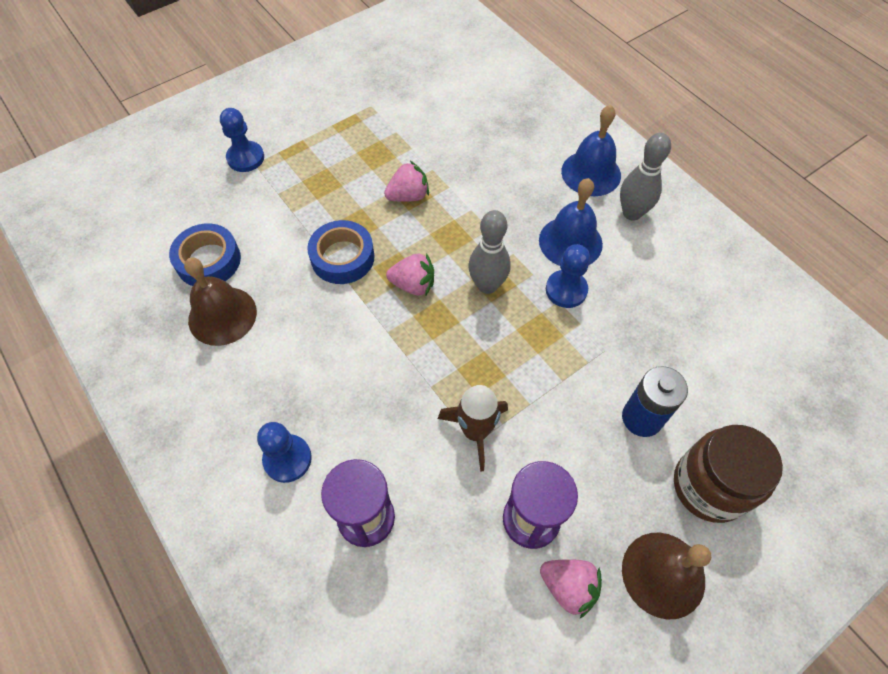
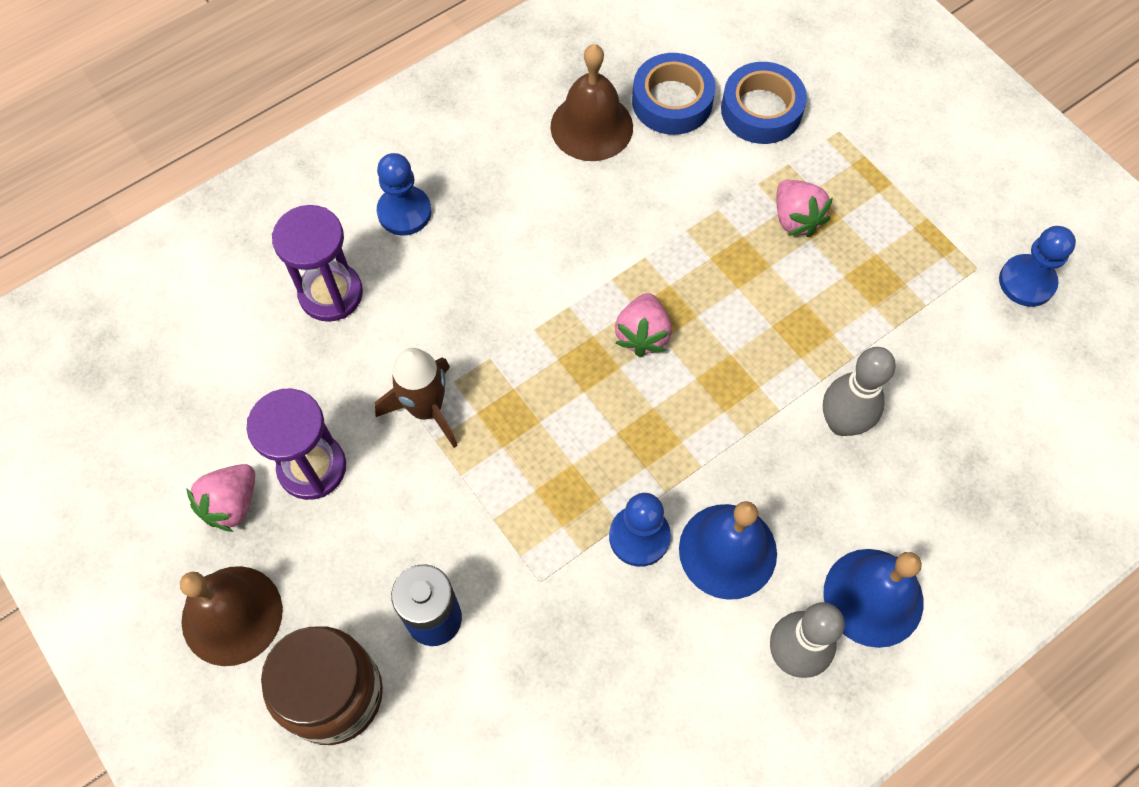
camera: 90 degrees right, 5 degrees up
(245, 158) = (849, 119): blue pawn -> blue pawn (1026, 282)
(342, 257) = (684, 248): blue tape -> blue tape (761, 110)
(408, 196) = (798, 325): pink strawberry -> pink strawberry (796, 219)
(487, 285) = (644, 429): grey bowling pin -> grey bowling pin (841, 423)

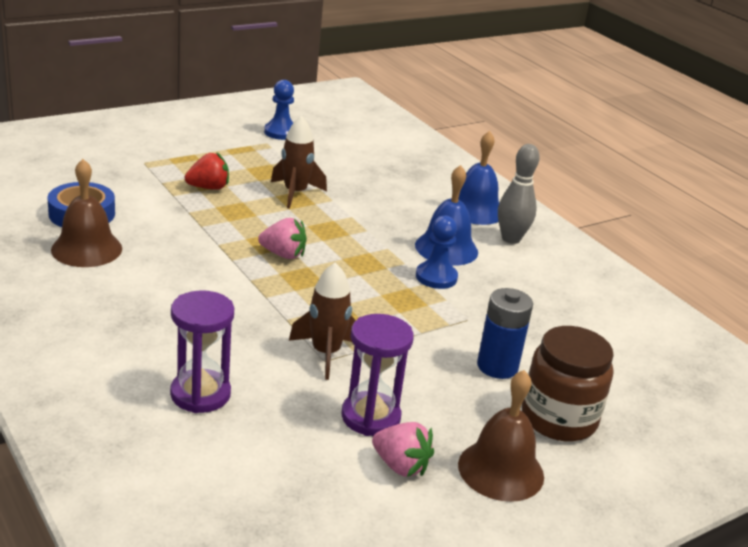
camera: 90 degrees left, 35 degrees down
(404, 212) = (129, 346): blue pawn -> none
(761, 110) = (110, 184): blue tape -> none
(796, 219) = (208, 188): pink strawberry -> red strawberry
(823, 328) = (295, 193): none -> brown rocket
(841, 423) = (363, 199): grey bowling pin -> none

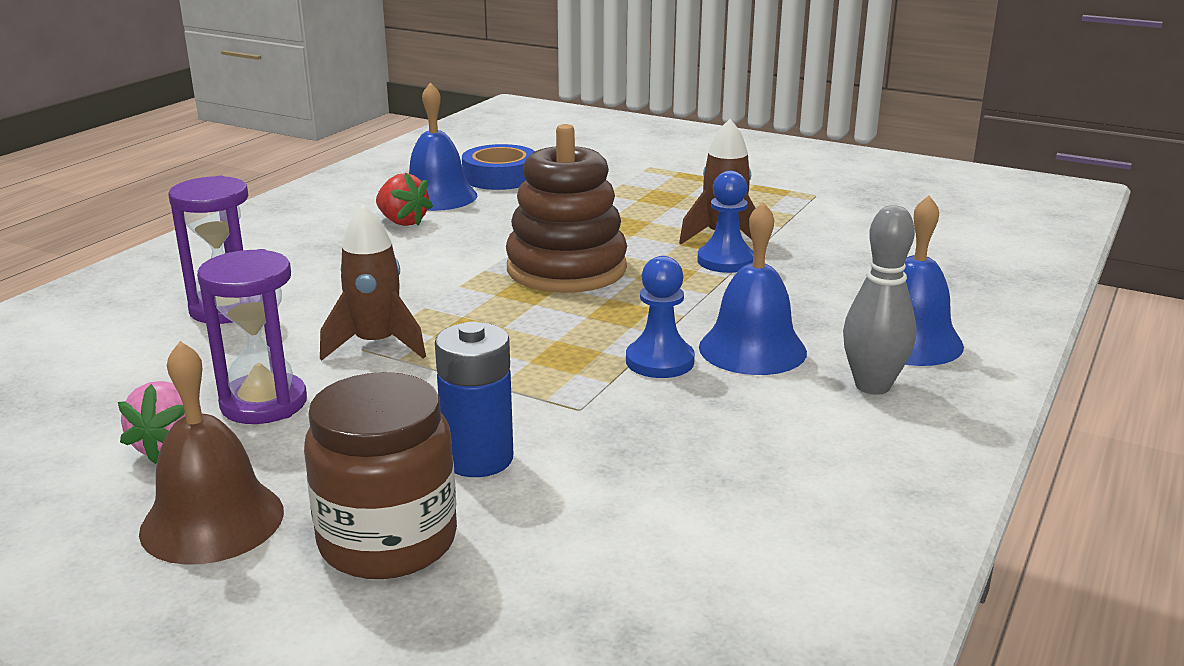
camera: 65 degrees right, 5 degrees down
(86, 249) = (437, 196): brown bell -> blue bell
(208, 188) = (651, 201): red strawberry -> red strawberry (402, 222)
(281, 132) = (859, 193): blue pawn -> blue pawn (725, 261)
(283, 254) = (566, 269): pink strawberry -> brown stacking toy

